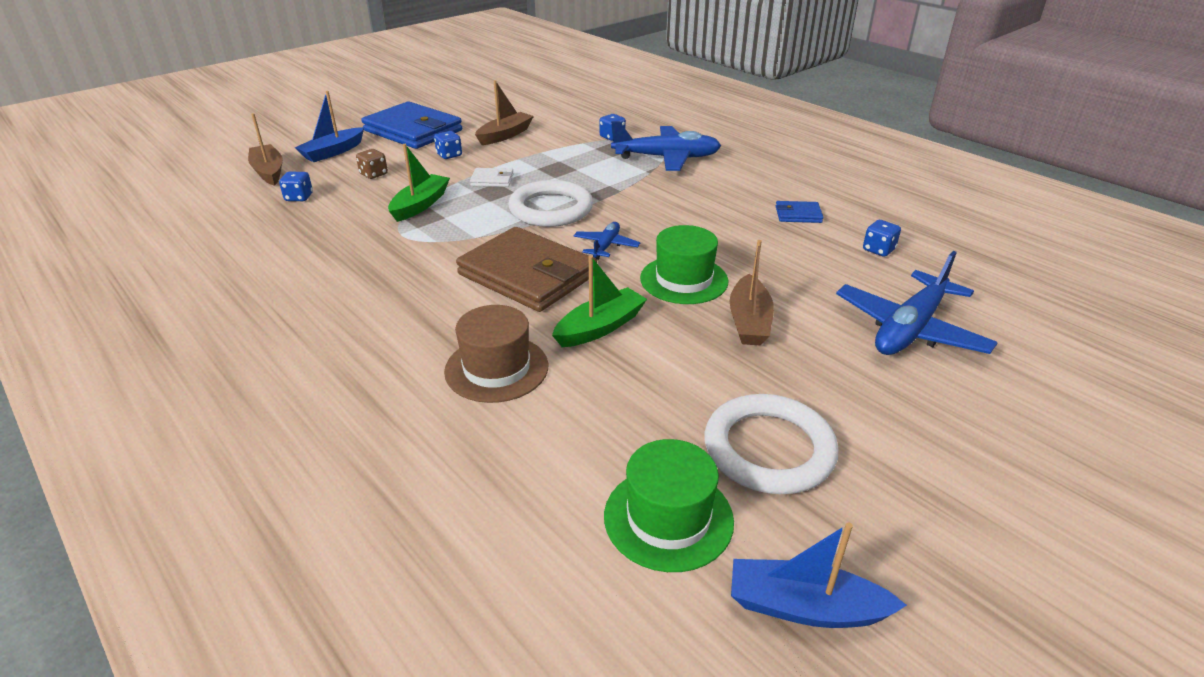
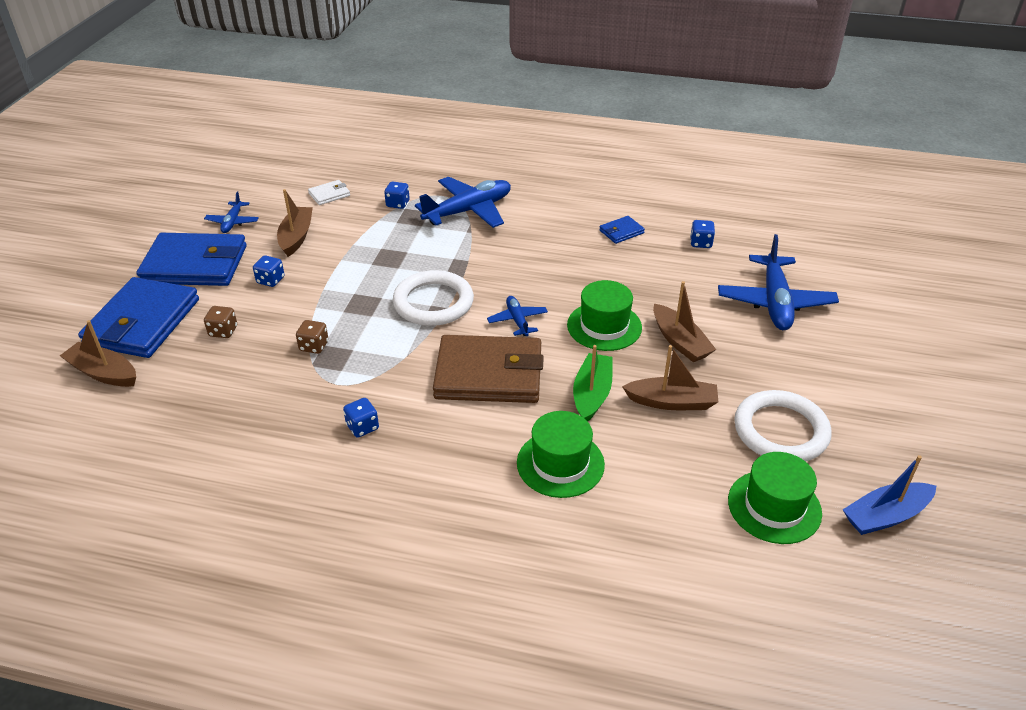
camera: 35 degrees left, 5 degrees up
(299, 197) = (181, 388): blue dice -> blue dice (362, 427)
(333, 152) = (142, 322): blue boat -> blue wallet
(420, 205) = (314, 346): green boat -> brown dice
(473, 114) = (232, 222): none -> blue plane
(492, 180) = (346, 293): white wallet -> white wallet (329, 194)
(496, 368) = (560, 463): brown hat -> green hat
(674, 368) = (672, 402): none -> brown boat

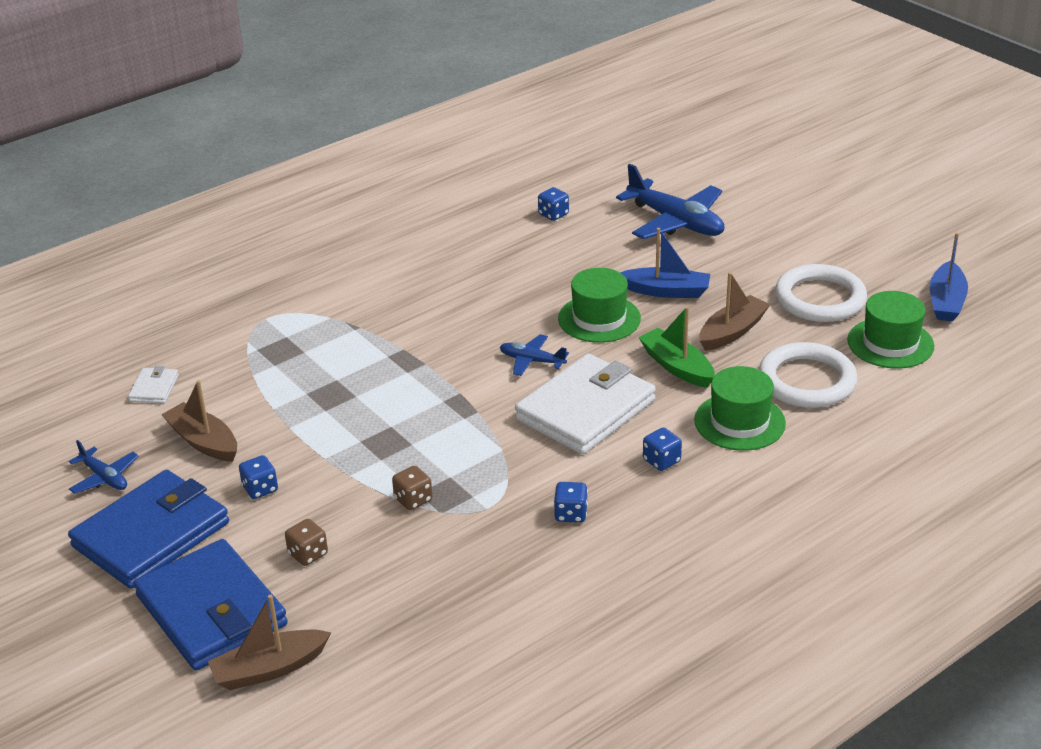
camera: 50 degrees left, 5 degrees down
(398, 204) = (242, 350): blue dice -> blue dice (661, 461)
(433, 302) = (442, 397): white ring -> white ring (806, 381)
(468, 211) = (321, 313): blue plane -> none
(489, 374) = (585, 410): brown wallet -> white wallet
(621, 232) = (480, 245): blue wallet -> none
(680, 341) = (666, 291): brown boat -> blue boat

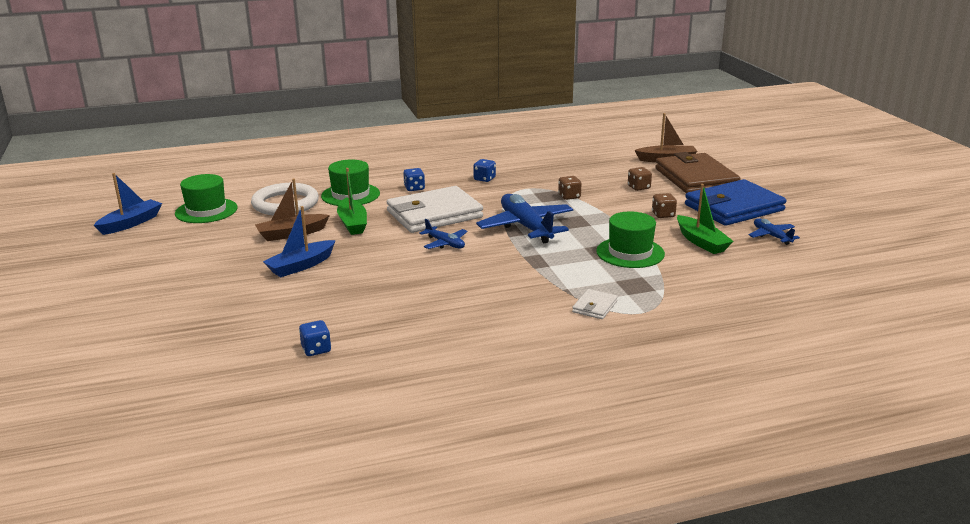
camera: 160 degrees left, 10 degrees down
(154, 388) = (743, 279): white wallet -> white wallet (594, 307)
(203, 442) = (701, 242): brown boat -> green boat
(211, 610) = (696, 178): blue wallet -> brown wallet
(260, 489) = (663, 215): blue dice -> brown dice
(599, 318) = (371, 258): green hat -> green hat (630, 252)
(666, 291) = (301, 266): blue boat -> blue boat turned 75 degrees counterclockwise
(675, 222) = (219, 316): blue plane -> blue plane (526, 227)
(820, 299) = (205, 240): white ring -> none

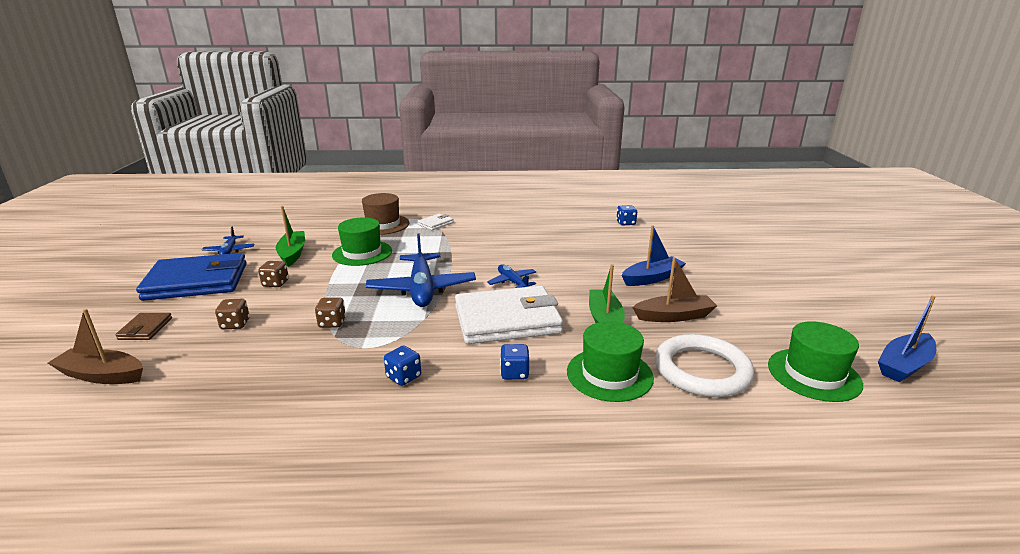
camera: 165 degrees left, 0 degrees up
(663, 295) = (383, 224): none -> brown hat
(696, 178) = (145, 329): brown wallet -> brown wallet, size x0.43

